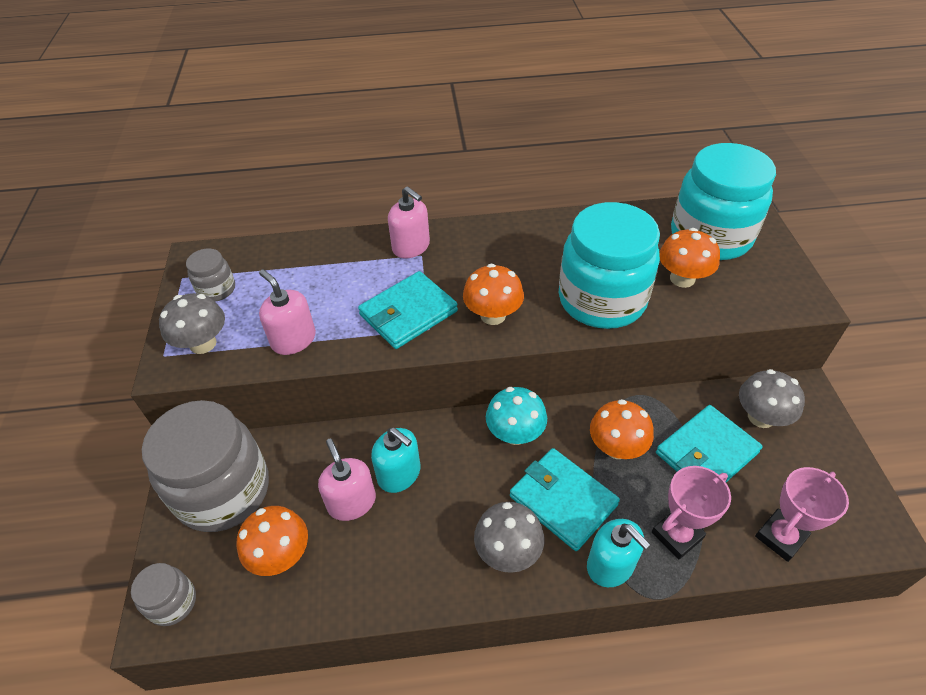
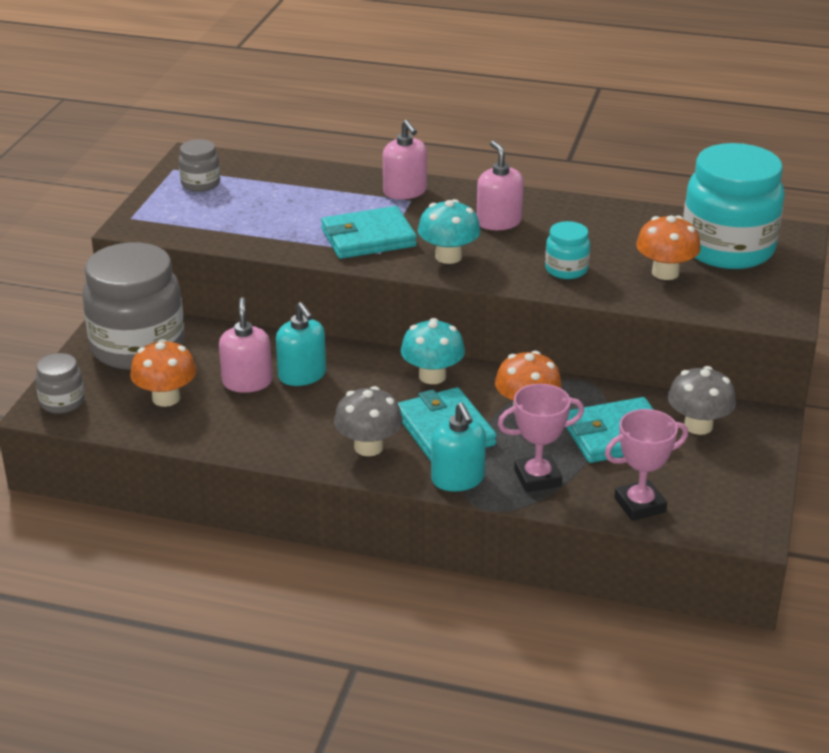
camera: 20 degrees right, 15 degrees down
(203, 343) = (169, 217): grey mushroom -> none
(293, 340) = (250, 232): pink soap dispenser -> pink soap dispenser (499, 222)
(493, 315) = (448, 256): orange mushroom -> turquoise mushroom
(601, 300) = (566, 269): turquoise jar -> turquoise jar, size x0.45

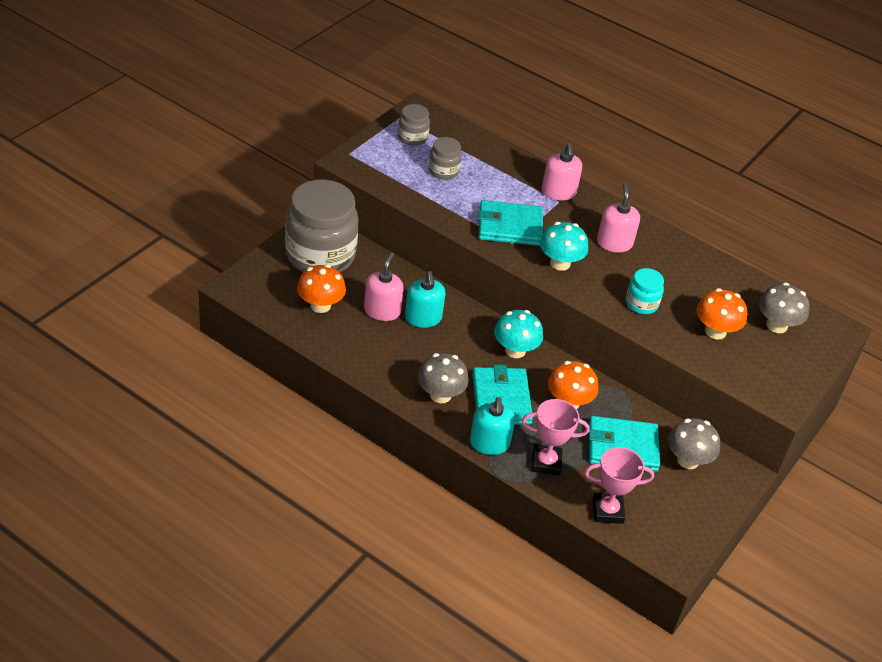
camera: 15 degrees right, 10 degrees up
(62, 402) = (249, 285): grey jar -> grey jar (443, 171)
(727, 249) = (776, 325): turquoise jar -> grey mushroom

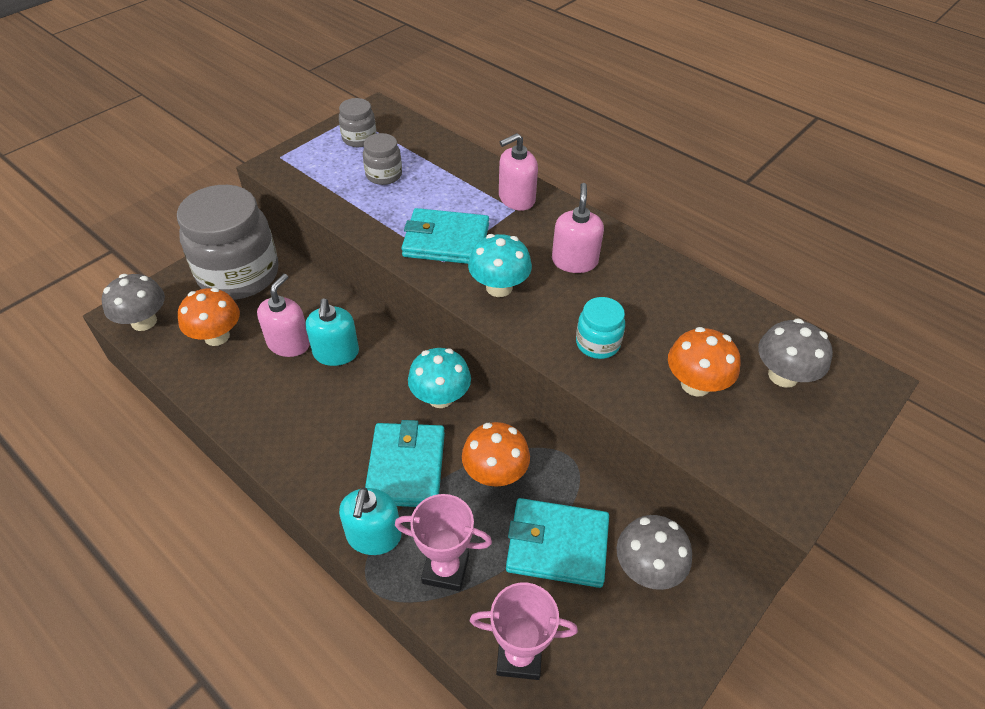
camera: 10 degrees right, 5 degrees up
(440, 395) = (328, 460): grey mushroom -> grey mushroom (144, 321)
(558, 192) = (516, 199): pink soap dispenser -> pink soap dispenser turned 60 degrees clockwise

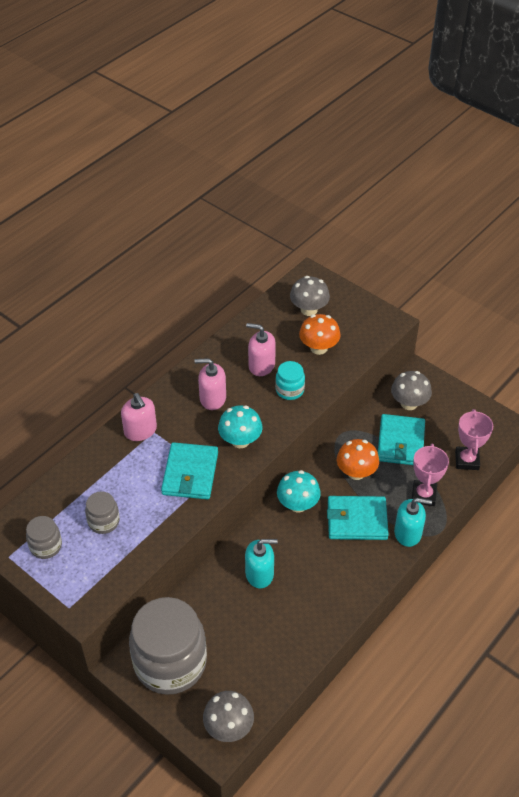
camera: 90 degrees left, 0 degrees up
(217, 336) = (244, 663): orange mushroom -> none
(289, 343) = (251, 608): pink soap dispenser -> pink soap dispenser (261, 365)

